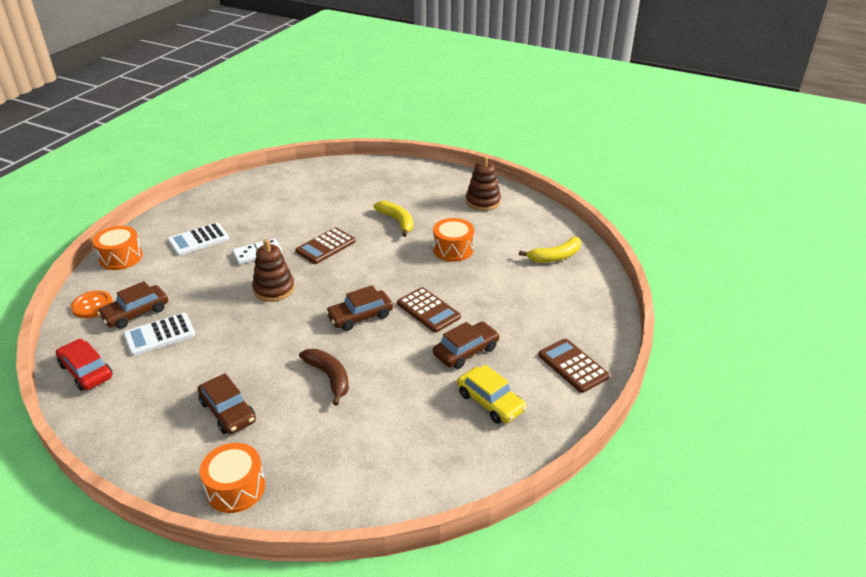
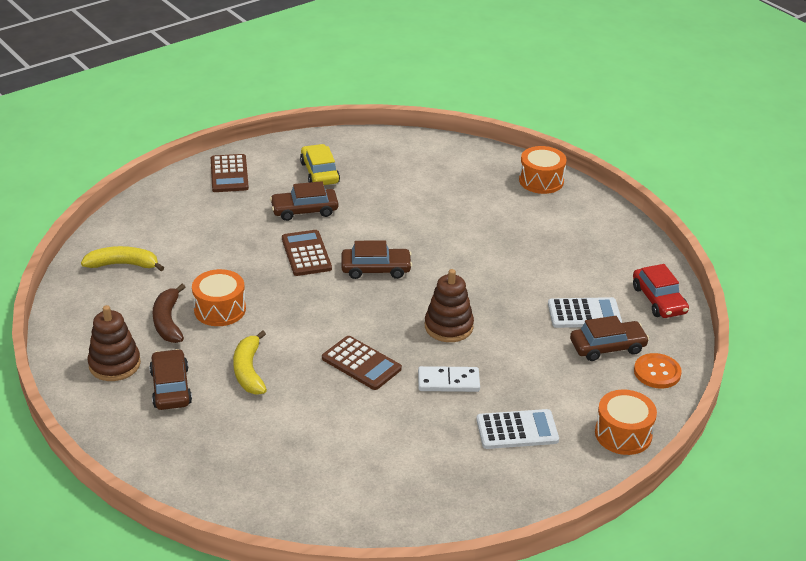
camera: 155 degrees left, 0 degrees up
(228, 411) = (533, 228): brown car -> brown car (171, 387)
(325, 246) = (361, 364): brown calculator -> brown calculator turned 60 degrees clockwise
(329, 377) = (436, 227): brown banana -> brown banana (168, 321)

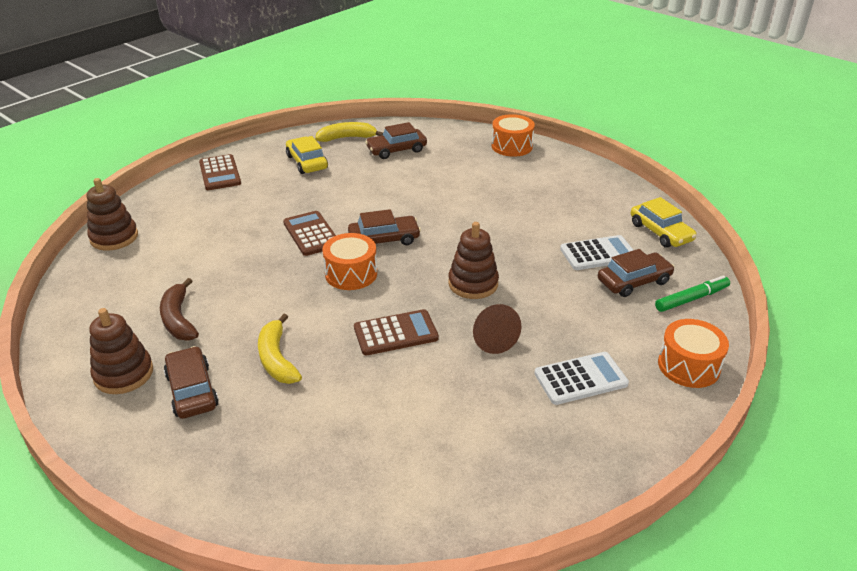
camera: 10 degrees left, 0 degrees up
(118, 232) = (114, 237): none -> brown stacking toy
(123, 264) = (122, 268): yellow banana -> yellow banana (347, 138)
(220, 309) = (233, 299): orange drum -> orange drum (351, 274)
(304, 210) = (300, 196): brown car -> brown car (396, 150)
(361, 364) = (395, 333): brown calculator -> brown calculator turned 45 degrees counterclockwise
(448, 381) = (491, 338): white domino -> brown cone
(657, 372) = (691, 299): orange button -> green marker
(658, 300) = (660, 232): red car -> yellow car

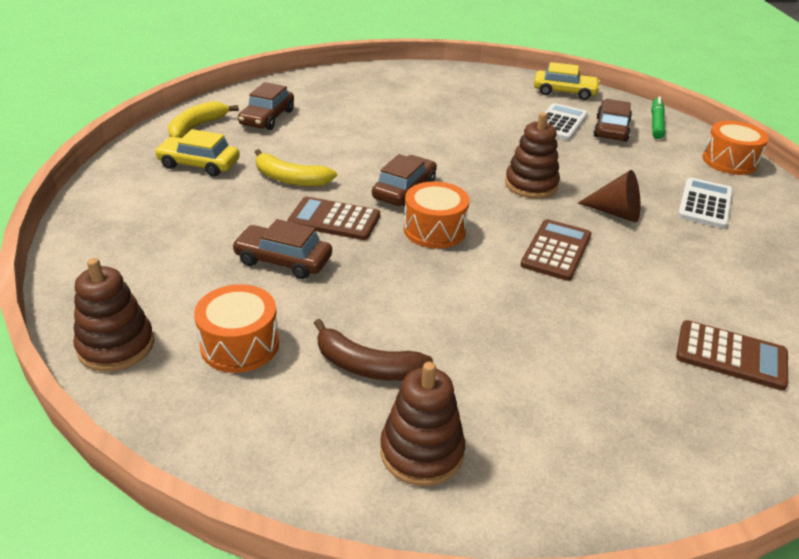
camera: 50 degrees left, 0 degrees up
(192, 390) = (511, 410): brown car -> brown car (283, 260)
(220, 173) = (117, 218): brown calculator -> brown calculator (731, 356)
(277, 359) = (518, 331): yellow banana -> yellow banana (290, 179)
(511, 146) = (358, 77): orange drum -> orange drum (240, 345)

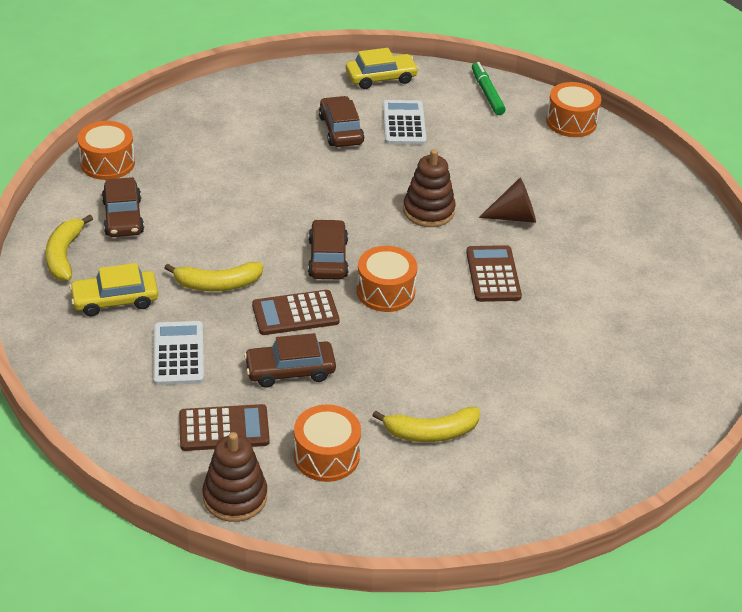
camera: 30 degrees left, 5 degrees up
(293, 86) = (107, 163): none -> orange drum
(366, 366) = (430, 432): brown banana -> yellow banana
(421, 452) = (514, 476): brown stacking toy -> none
(611, 129) = (453, 116): brown car -> brown car (341, 130)
(705, 204) = (576, 180): white calculator -> white calculator (178, 354)
(731, 356) = (662, 320): brown calculator -> brown calculator (224, 429)

